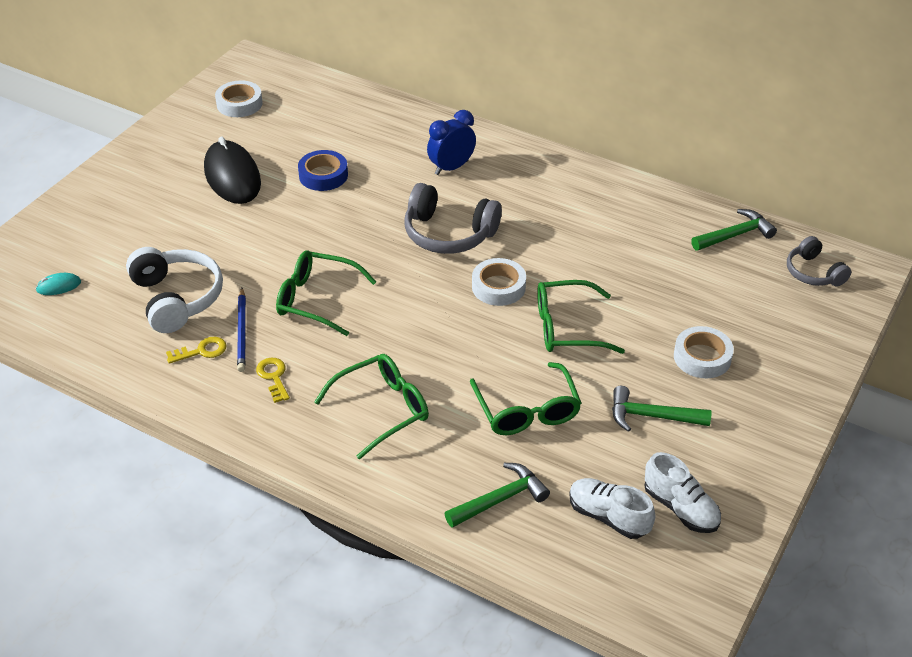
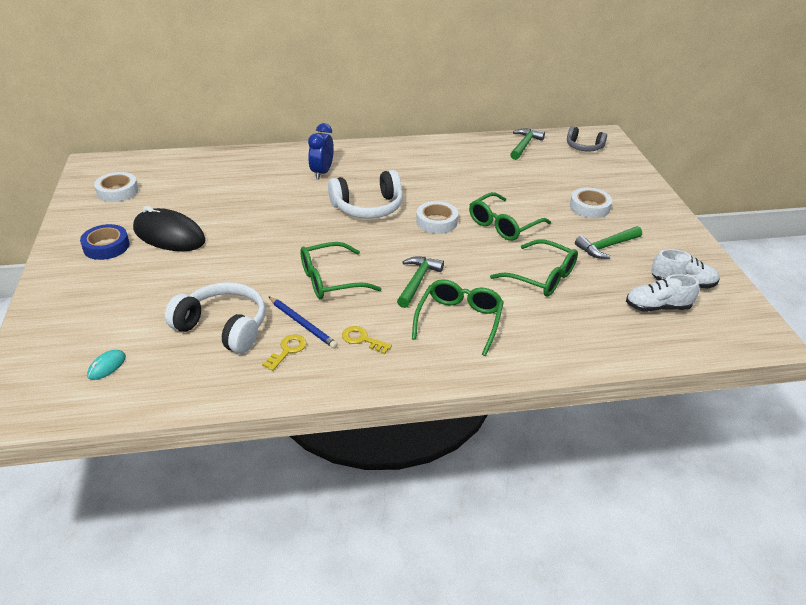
camera: 40 degrees left, 5 degrees down
(323, 175) = (239, 209): blue tape -> blue tape (106, 246)
(448, 234) = (368, 207): grey headphones -> white headphones
(500, 499) = (593, 331): green hammer -> green hammer (417, 281)

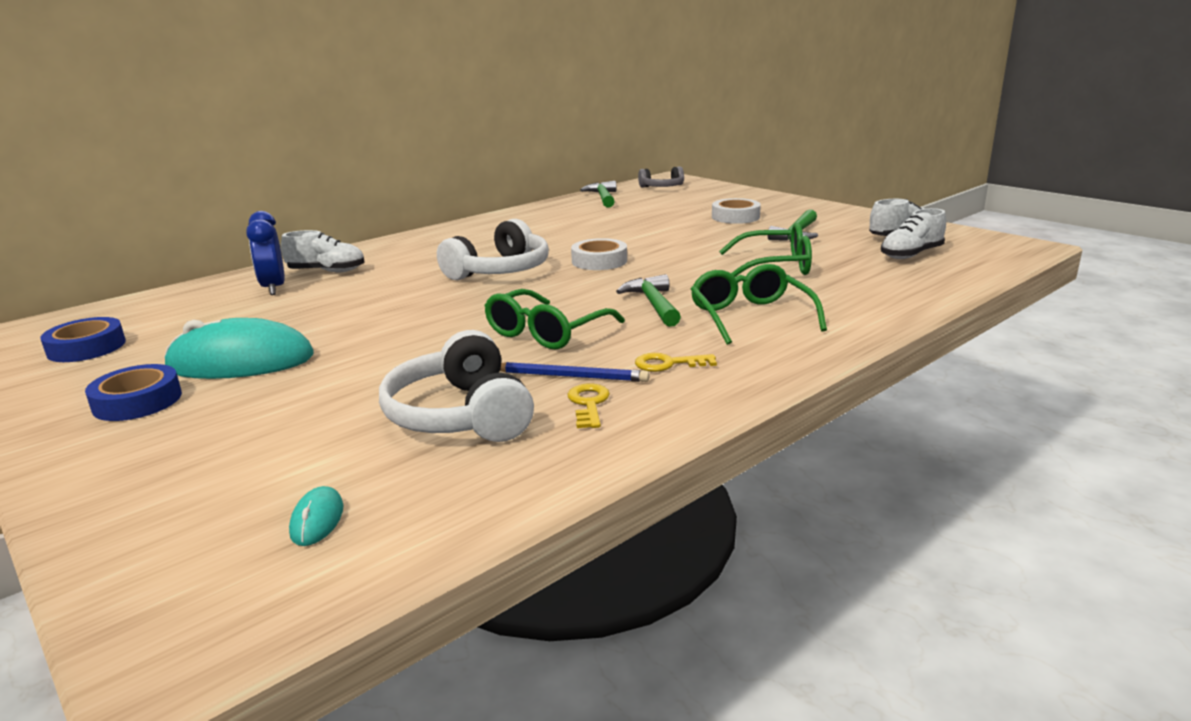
camera: 30 degrees left, 15 degrees down
(117, 191) = (86, 347): white tape -> blue tape
(169, 235) = (241, 362): black mouse -> turquoise mouse
(223, 327) = (460, 415): white headphones -> white headphones turned 105 degrees counterclockwise
(277, 167) = (327, 271): none -> white shoe
(322, 173) = (397, 262): blue clock -> blue clock (273, 288)
(503, 225) = (674, 246): green glasses -> none

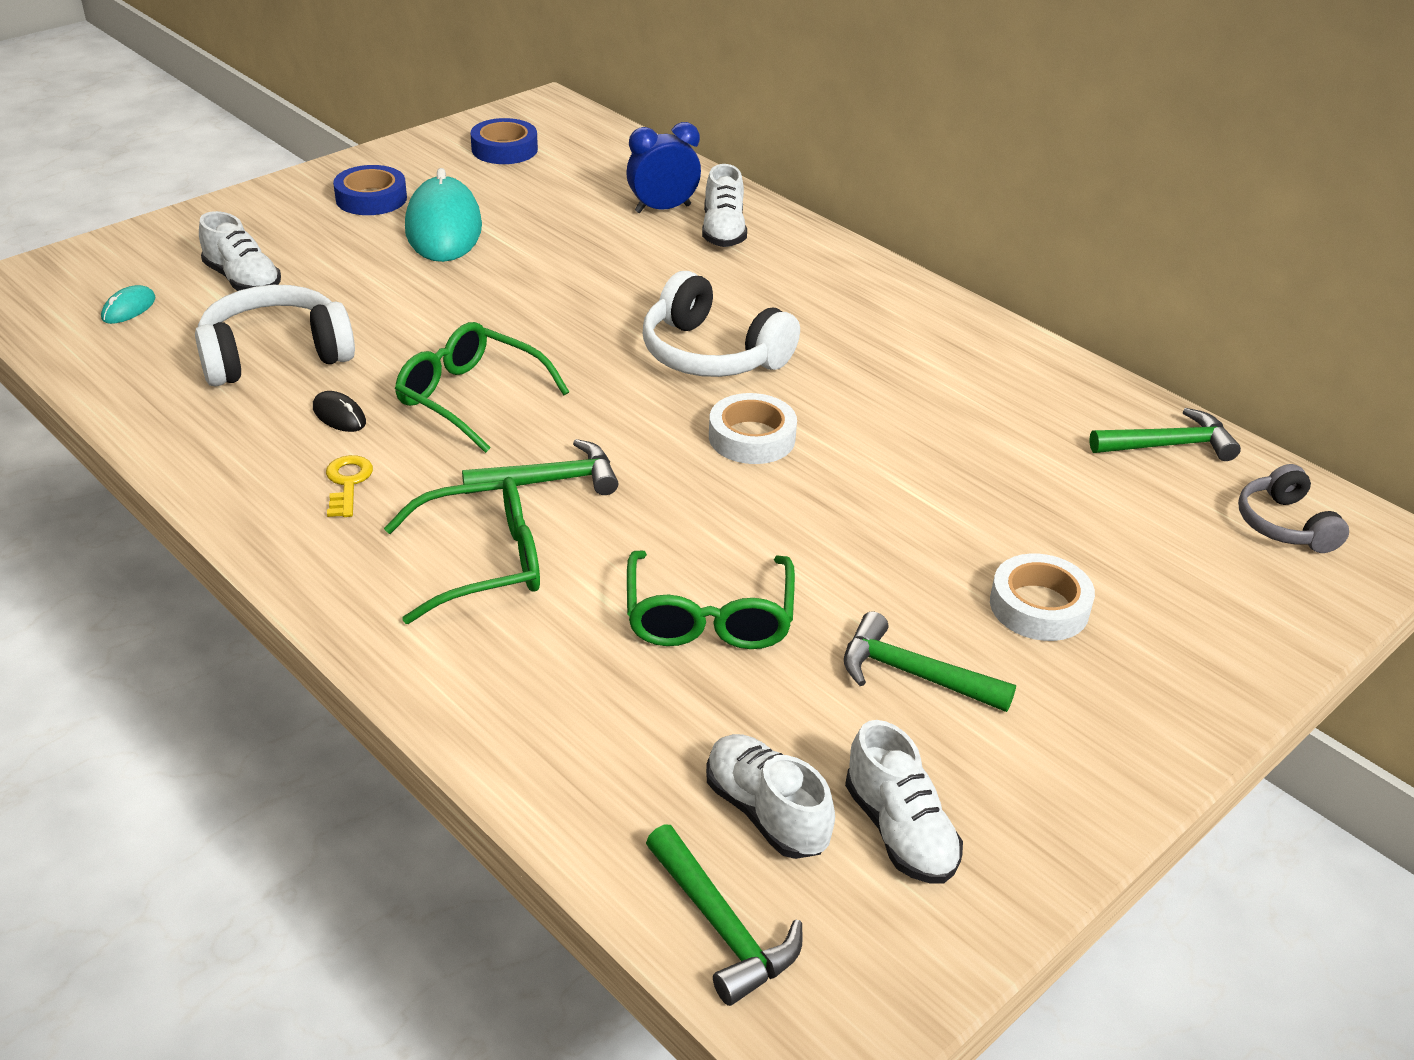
camera: 85 degrees right, 15 degrees up
(287, 452) = (243, 280): none -> white shoe
(317, 520) = (129, 308): turquoise mouse -> turquoise mouse turned 60 degrees counterclockwise
(570, 376) = (339, 415): blue pencil -> black mouse
(588, 404) = (267, 427): yellow key -> none
(989, 260) = (722, 927): none -> green hammer

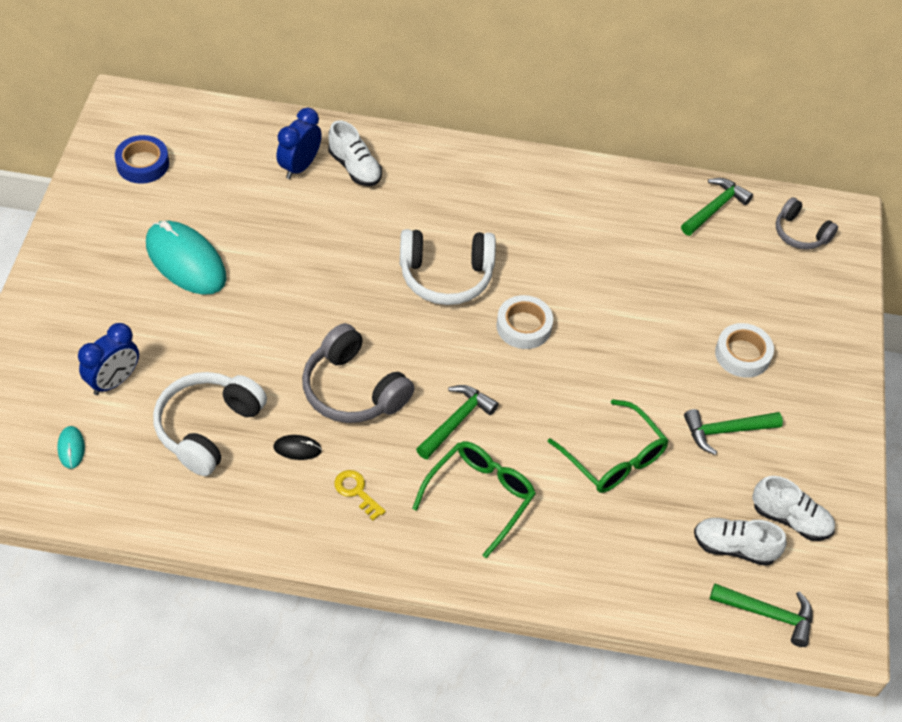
camera: 40 degrees left, 15 degrees up
(243, 280) = (114, 381): white shoe -> blue clock
(371, 198) = (109, 261): blue tape -> none
(470, 397) = (353, 390): green glasses -> grey headphones

